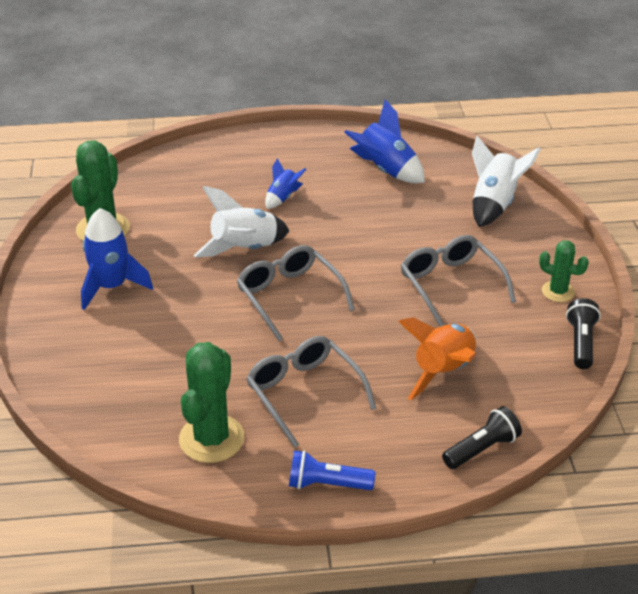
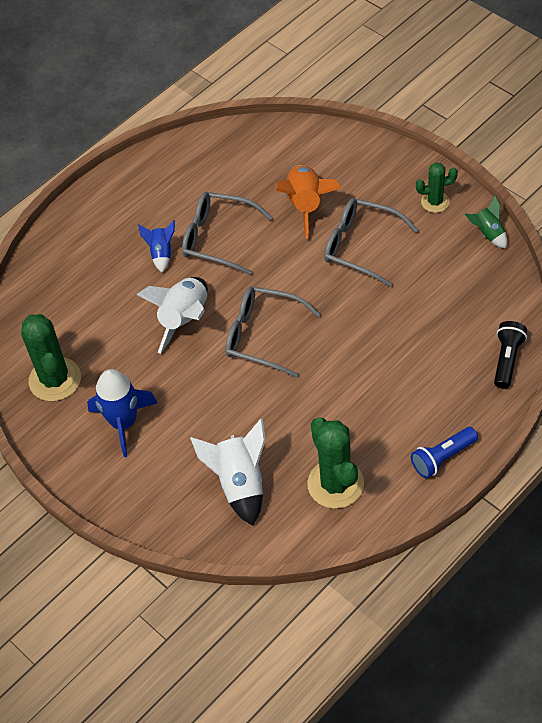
camera: 35 degrees left, 15 degrees up
(304, 393) = (357, 404): grey glasses -> grey glasses (218, 238)
(385, 170) = (210, 176): blue rocket -> none
(443, 371) = (427, 320): orange rocket -> orange rocket (306, 205)
(494, 204) = (320, 154): white rocket -> white rocket (240, 483)
(581, 343) = (488, 234): black flashlight -> green rocket

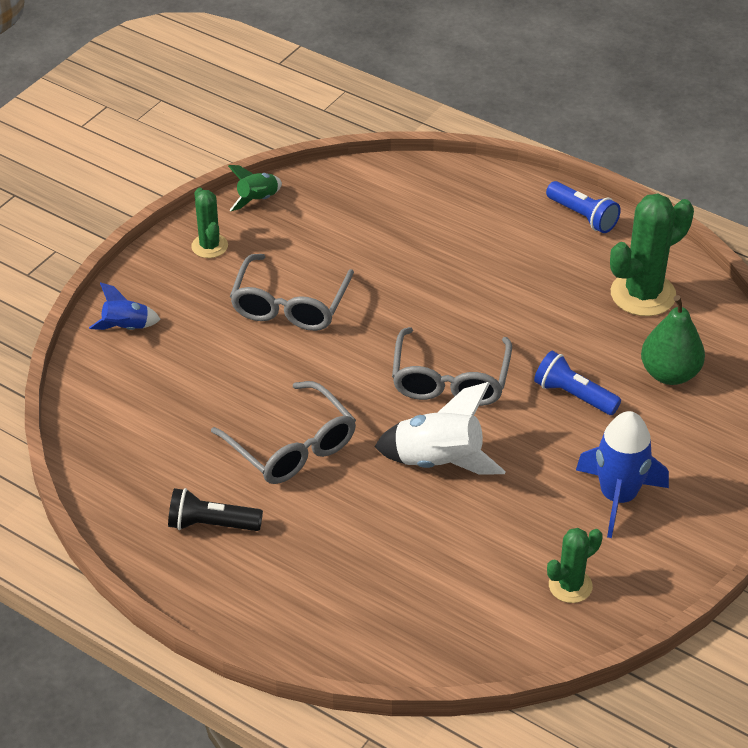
camera: 105 degrees left, 10 degrees down
(55, 379) = (570, 586): green cactus -> green cactus, size x0.58
(161, 253) = (327, 505): blue rocket -> blue rocket (126, 327)
(218, 238) = (292, 447): grey glasses -> grey glasses turned 45 degrees counterclockwise
(230, 413) = (573, 395): none -> blue flashlight
(240, 483) = (669, 374): white rocket -> green pear
(306, 205) = (224, 364): orange rocket -> none
(507, 360) = (441, 177): black flashlight -> black flashlight (211, 524)

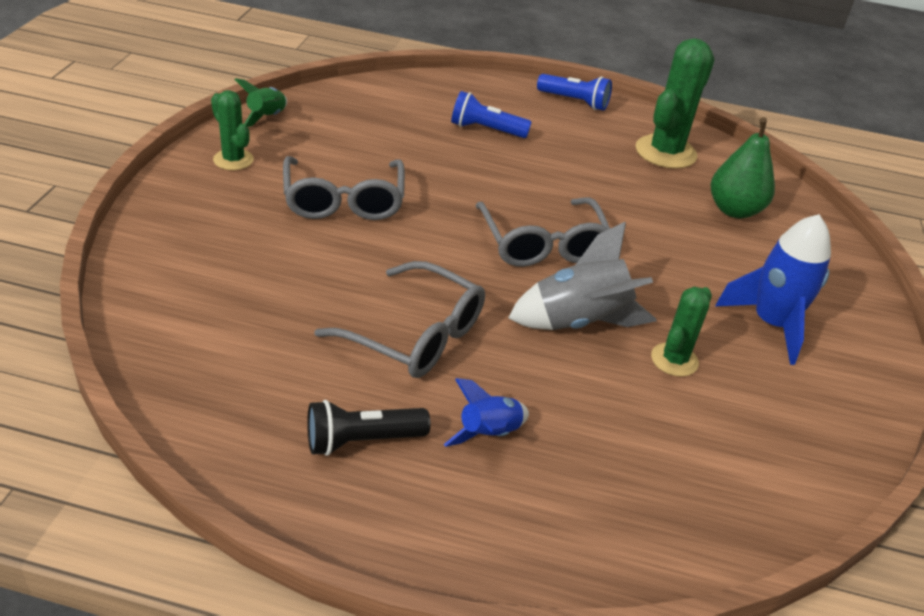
camera: 25 degrees left, 5 degrees down
(126, 327) = (168, 245): blue rocket -> blue rocket (489, 434)
(438, 461) = (579, 321): white rocket -> grey rocket
(570, 586) = (792, 422): green cactus -> green cactus (674, 360)
(573, 395) = (666, 240): blue flashlight -> blue flashlight (486, 130)

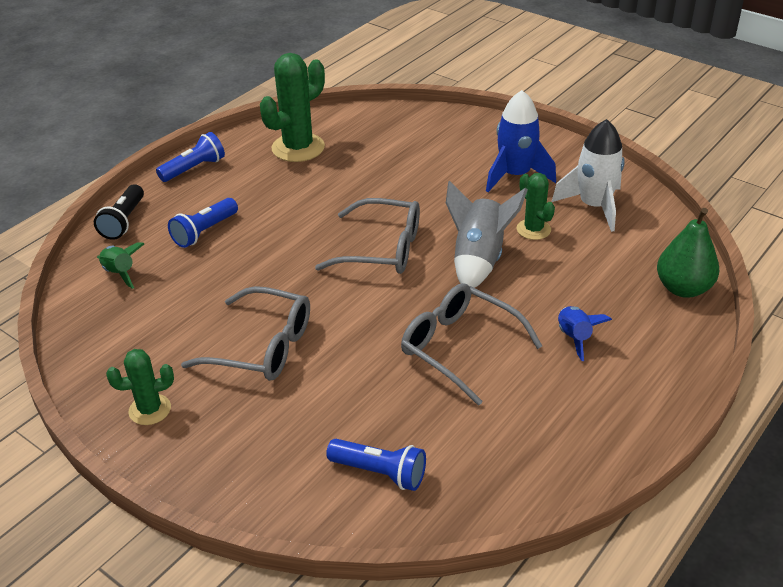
camera: 60 degrees left, 0 degrees up
(201, 313) = (380, 473): none -> blue flashlight
(267, 117) = (86, 370): green rocket -> green rocket (120, 273)
(362, 440) = (561, 404): black flashlight -> black flashlight (124, 221)
(415, 335) = (459, 347): grey glasses -> grey glasses turned 105 degrees counterclockwise
(665, 152) = (298, 148): green cactus -> green cactus turned 75 degrees clockwise
(734, 210) = (388, 143): green pear -> green pear (683, 288)
(773, 412) = (594, 206): none -> white rocket

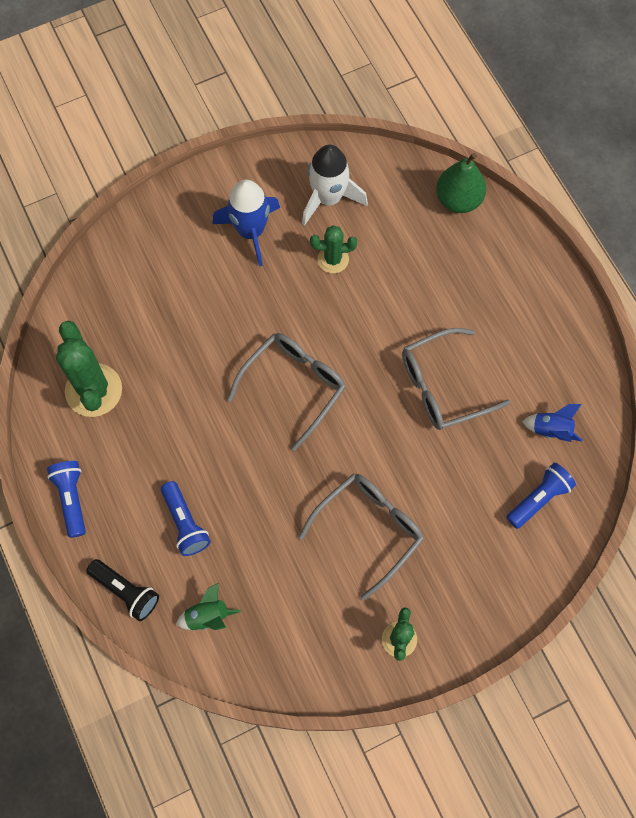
camera: 65 degrees left, 30 degrees up
(478, 259) = (348, 320): grey rocket -> none
(574, 338) = (472, 303): blue rocket -> blue rocket (551, 430)

